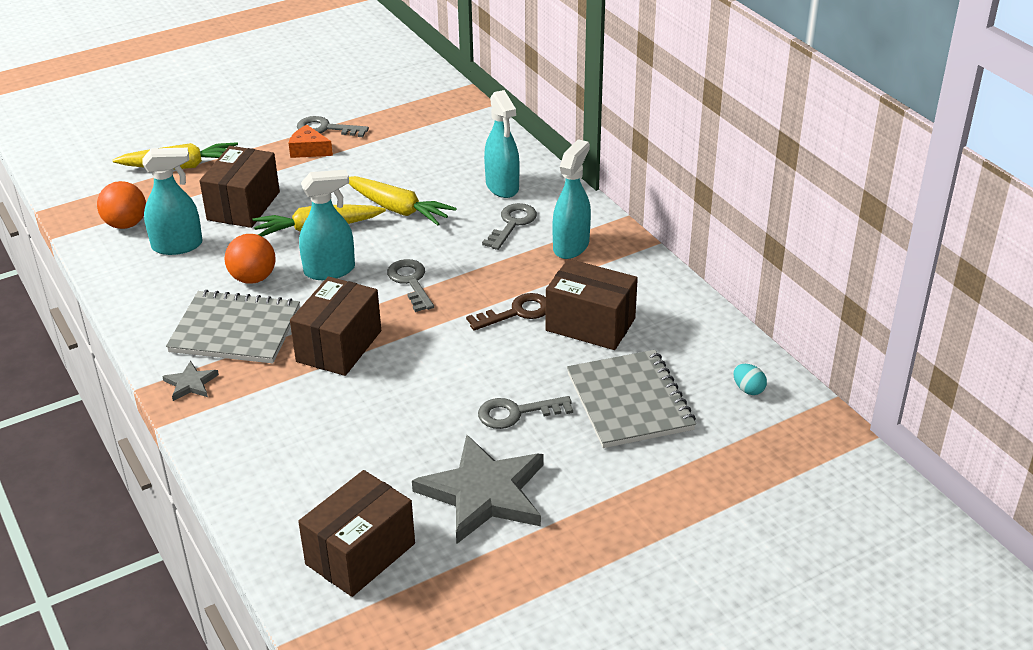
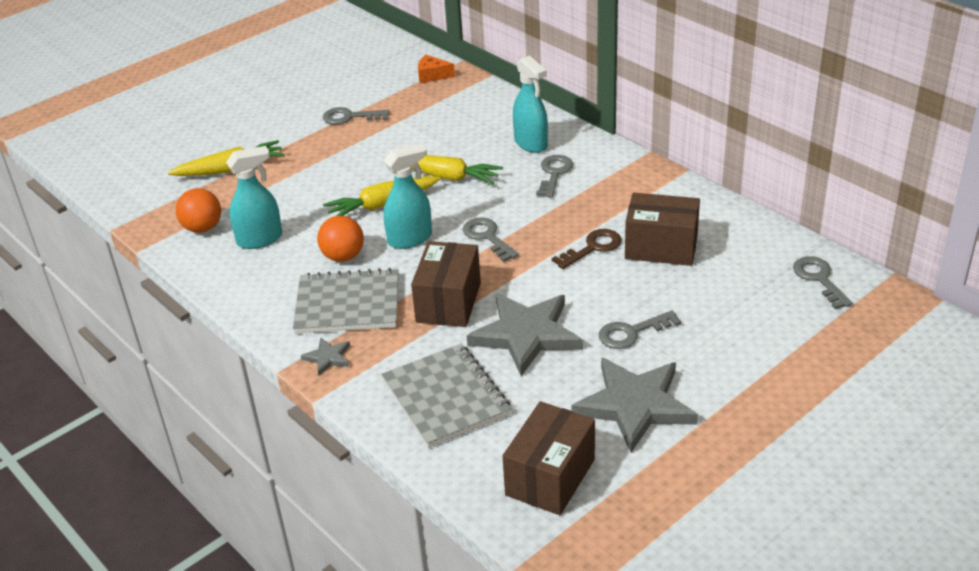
camera: 10 degrees left, 0 degrees up
(243, 206) = (305, 195): brown box -> none
(309, 150) = (343, 138): orange cheese -> orange cheese (432, 75)
(403, 395) = (526, 335): none -> grey star
(571, 246) = (614, 184): turquoise spray bottle -> none
(629, 401) = (724, 306): grey notebook -> grey notebook (446, 397)
(748, 389) = (819, 279): turquoise egg -> grey key

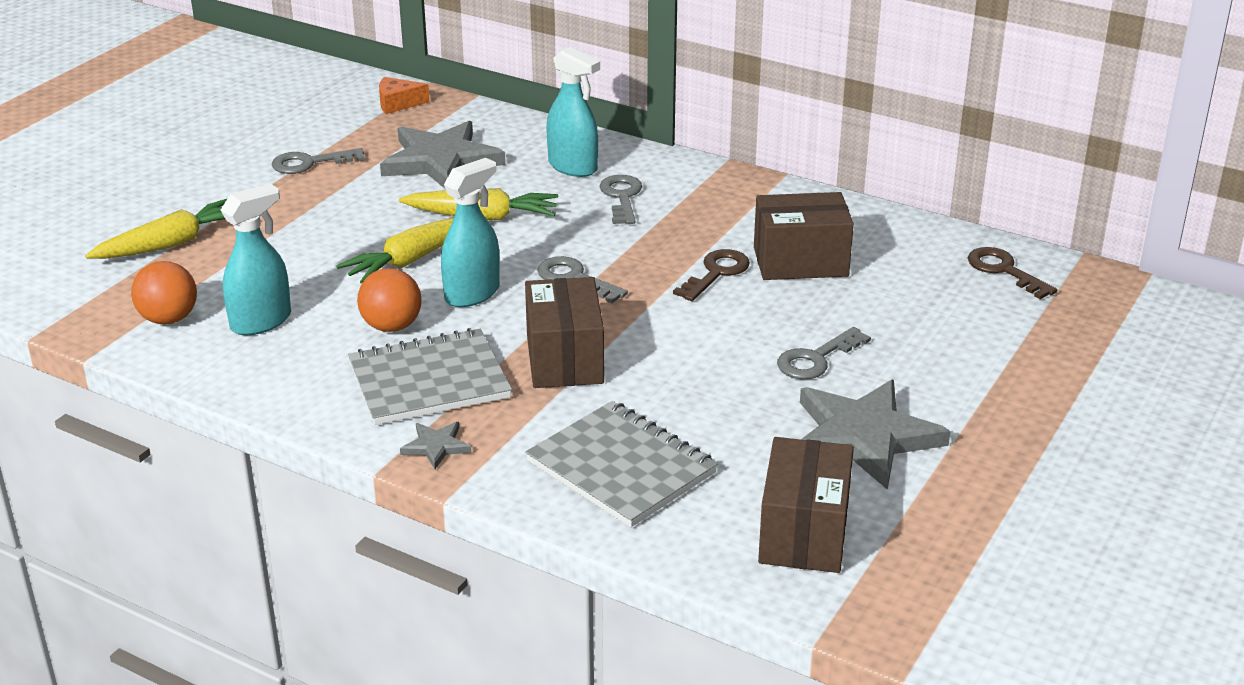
camera: 20 degrees left, 5 degrees down
(526, 335) = (685, 381): grey star -> grey star (441, 161)
(819, 279) = (1004, 271): grey key -> brown key

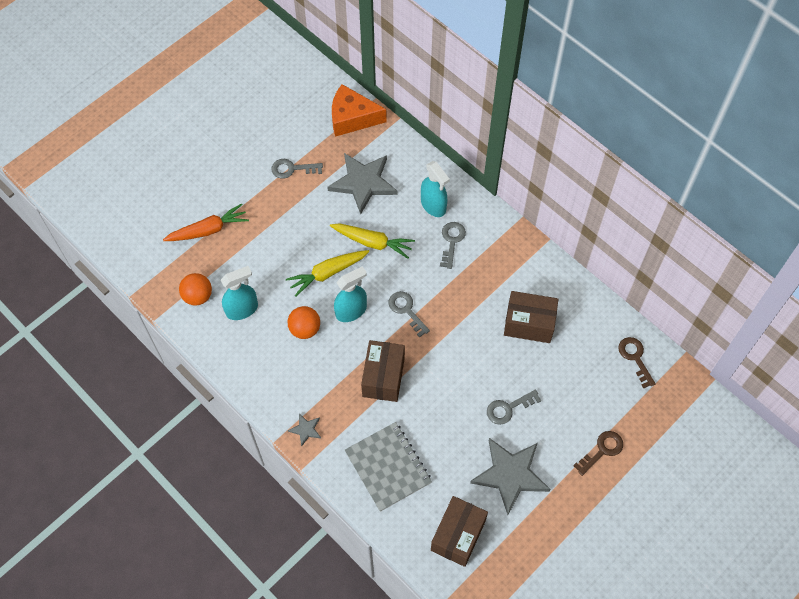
camera: 15 degrees right, 30 degrees up
(171, 244) = (208, 230): yellow carrot -> orange carrot
(398, 103) = (352, 118): orange cheese -> orange cheese, size x1.90
(429, 381) = (313, 378): grey notebook -> none
(716, 273) = (481, 323): brown key -> brown key (602, 450)

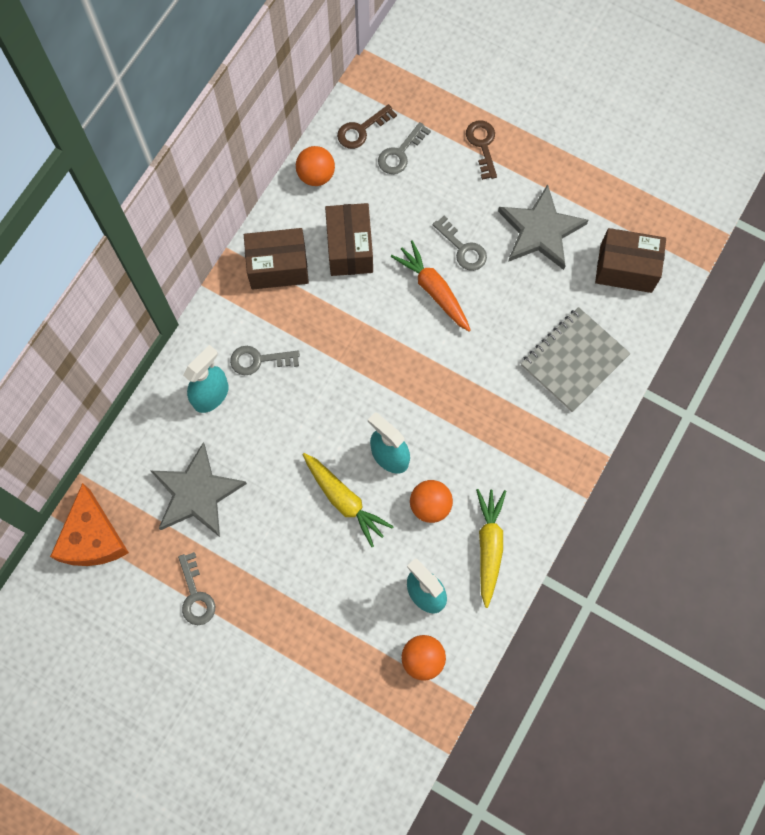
camera: 105 degrees left, 10 degrees up
(208, 230) = (320, 680): orange carrot -> orange carrot (433, 290)
(306, 429) = (559, 465): grey star -> none
(373, 242) = (285, 456): yellow carrot -> yellow carrot (489, 546)
(383, 377) = (466, 394): brown box -> brown box (278, 267)
(406, 310) = (370, 390): grey key -> grey key (400, 153)
(599, 314) = (316, 175): none -> orange ball
(602, 450) = (482, 145): brown key -> brown key turned 45 degrees clockwise

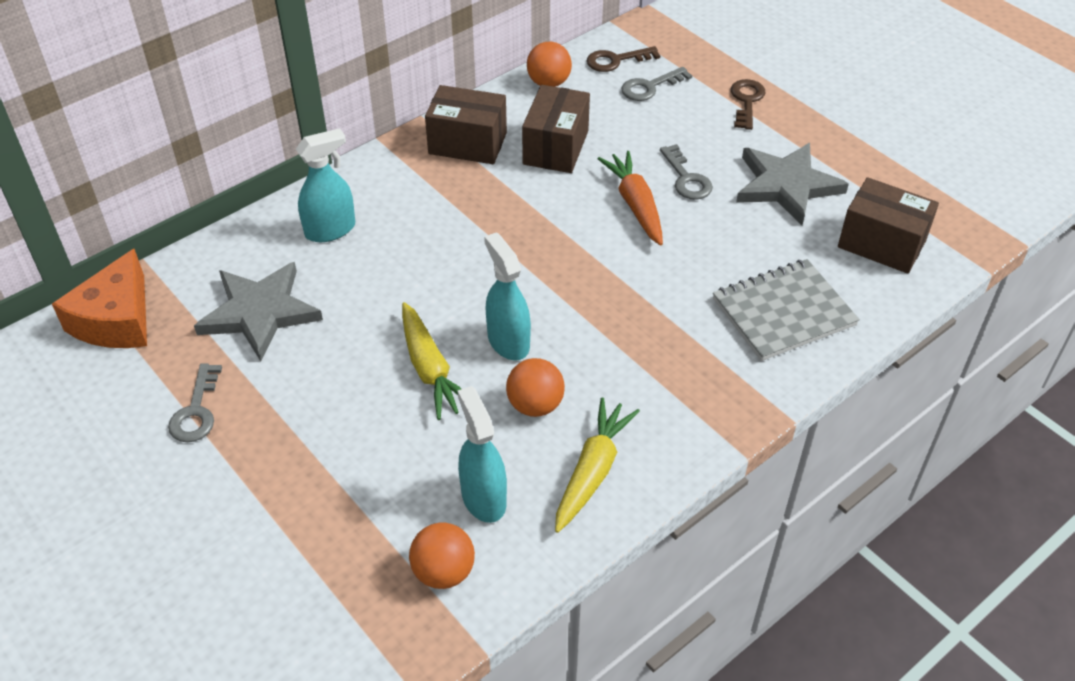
camera: 20 degrees right, 25 degrees down
(259, 360) = (402, 214): grey key -> none

